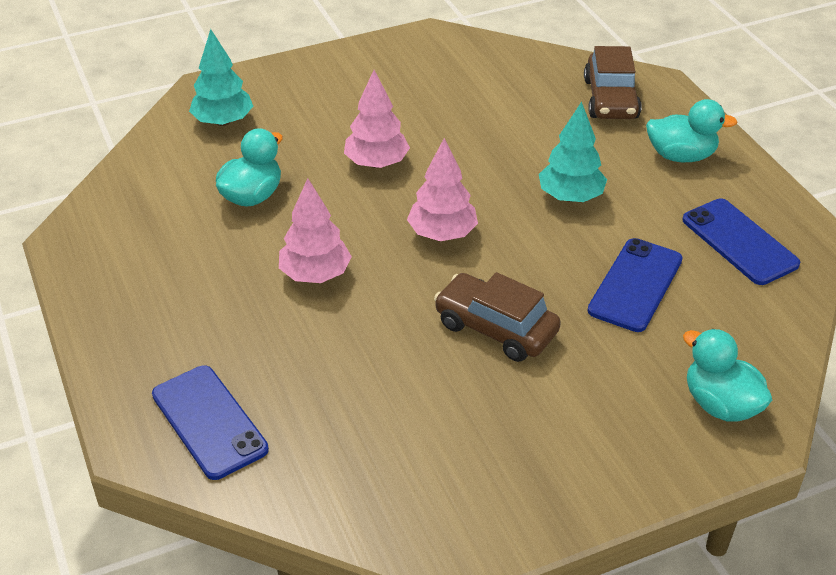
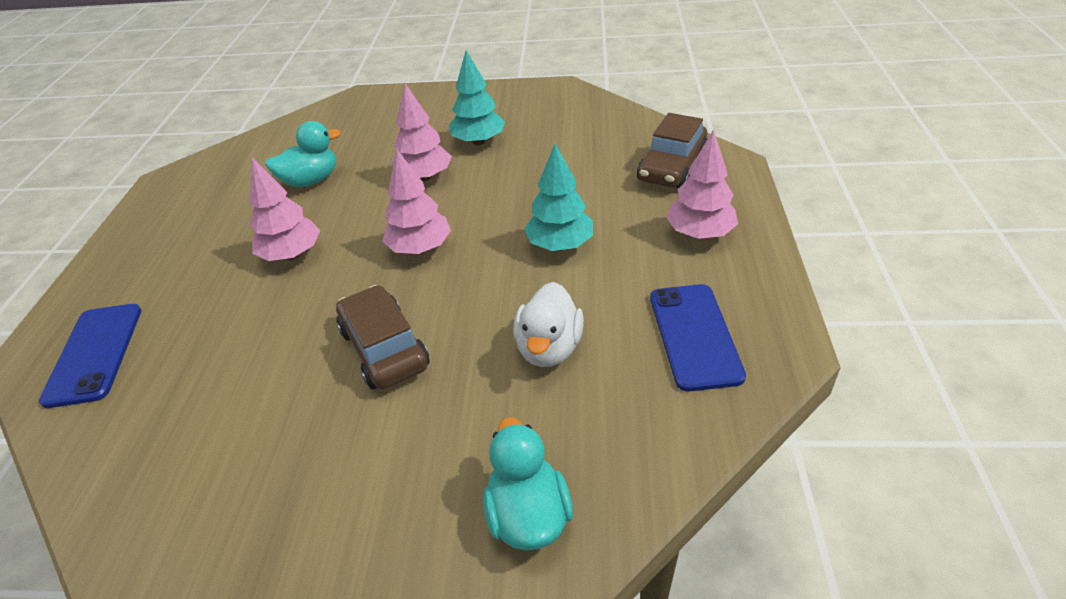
camera: 30 degrees right, 0 degrees up
(223, 121) = (347, 122): turquoise tree -> turquoise tree (479, 141)
(635, 285) = (549, 348): blue phone -> white duck
(681, 156) = (700, 233): turquoise duck -> pink tree

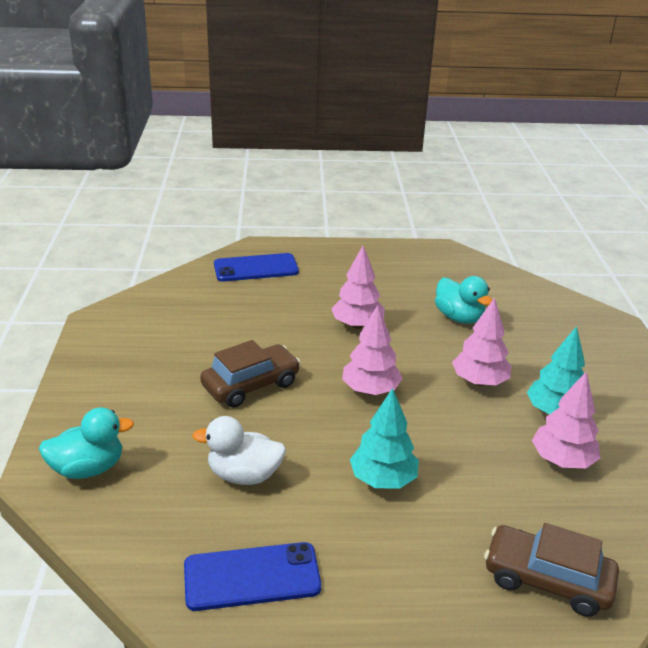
camera: 80 degrees right, 10 degrees down
(700, 233) = (414, 596): pink tree -> pink tree (562, 460)

